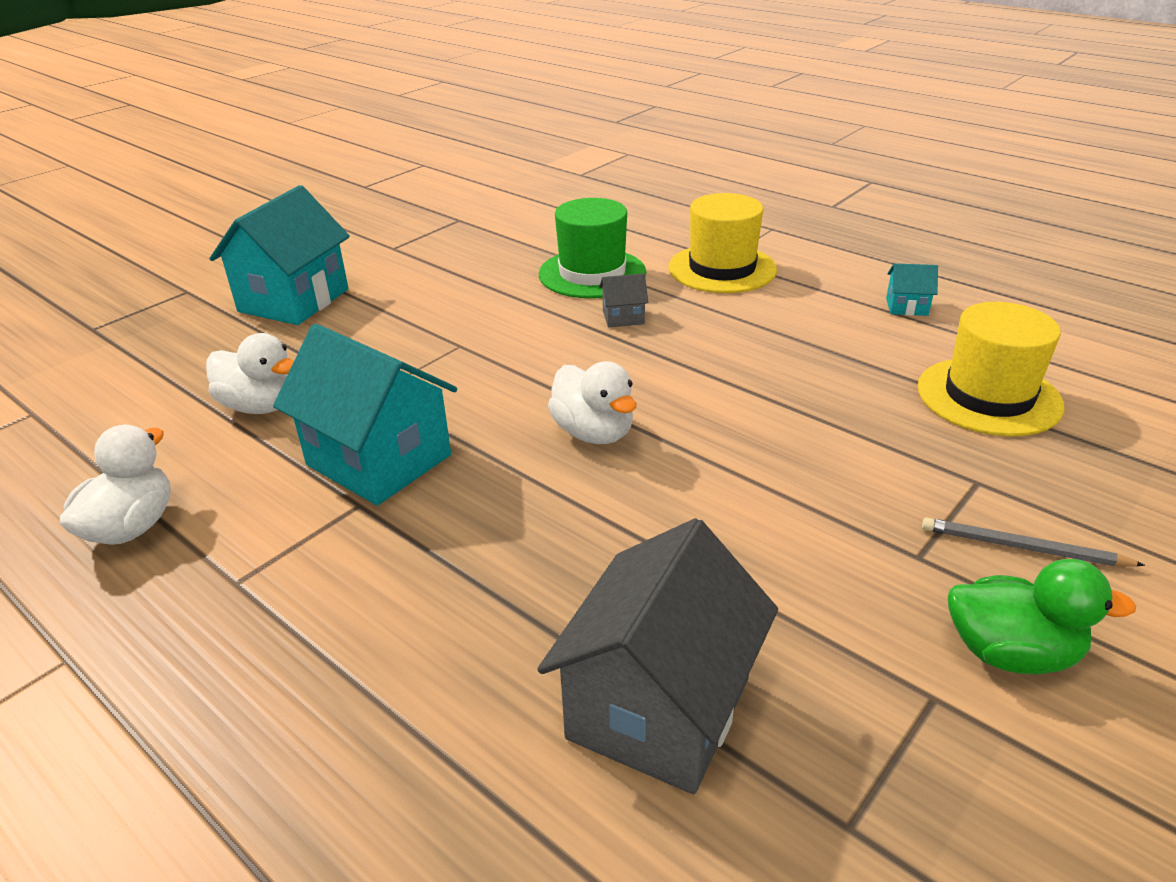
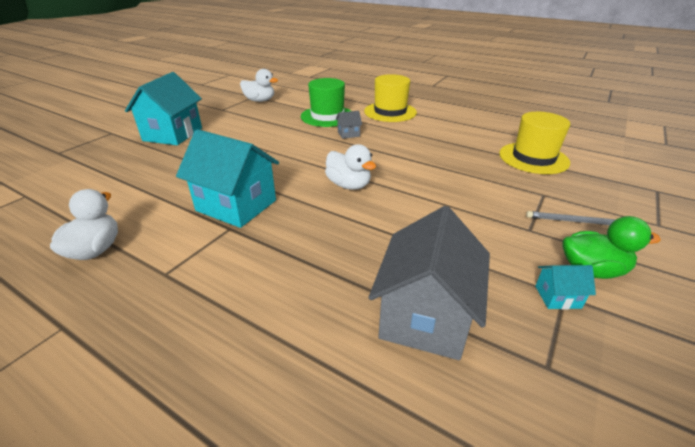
camera: 10 degrees left, 0 degrees up
(261, 406) = (163, 184): white duck -> white duck (260, 100)
(907, 307) = (481, 123): turquoise house -> turquoise house (557, 297)

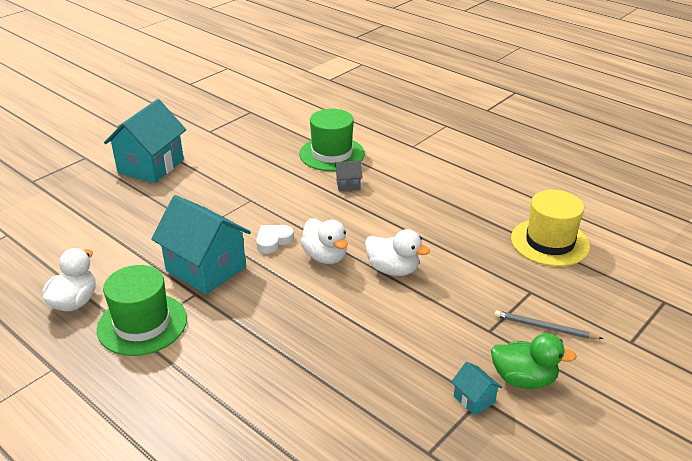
camera: 10 degrees right, 0 degrees up
(174, 263) = (142, 324): none -> green hat
(260, 100) = (257, 120): white duck -> white duck (393, 269)
(296, 178) = (273, 241): none -> white heart
(390, 112) = (411, 153): yellow hat -> none
(425, 316) = (346, 399): grey house -> none
(557, 297) = (474, 399): turquoise house -> turquoise house turned 45 degrees clockwise

